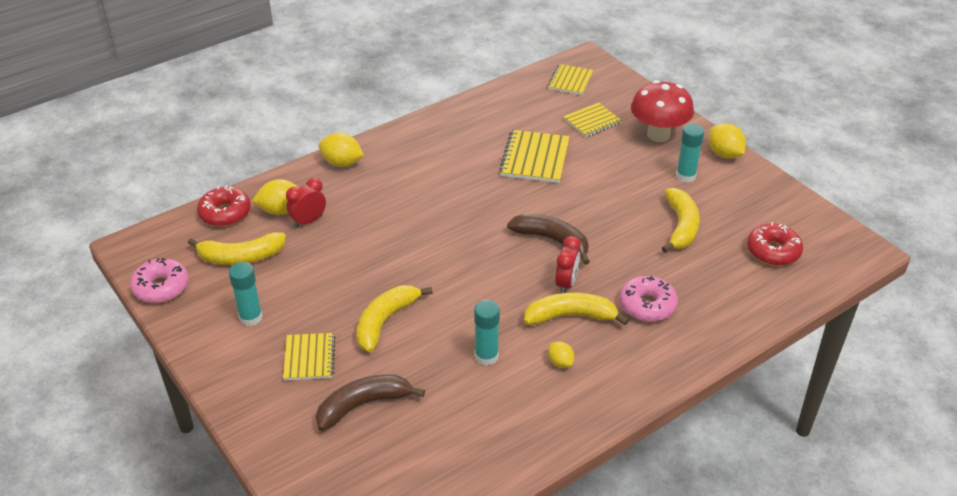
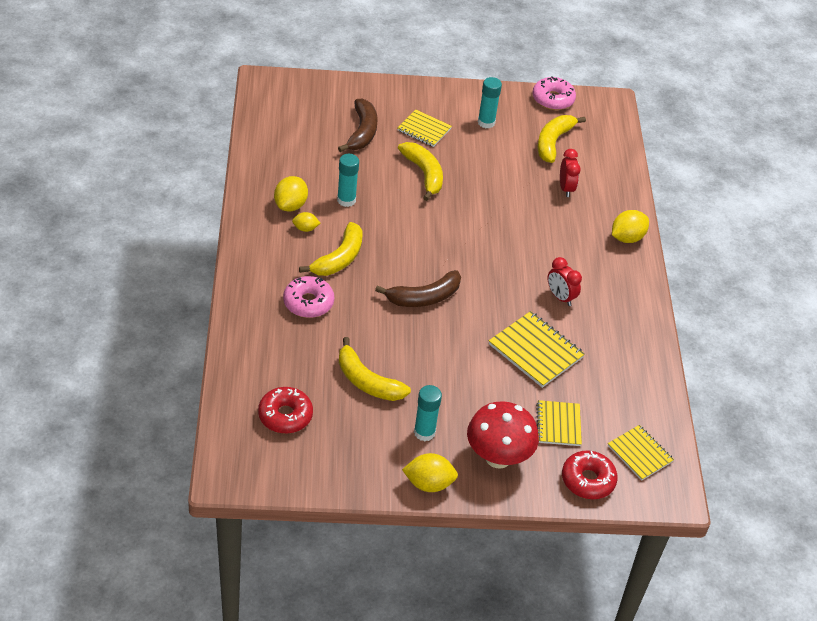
camera: 120 degrees right, 5 degrees up
(225, 213) = (612, 155): red donut -> red donut (588, 480)
(281, 210) = (591, 181): yellow lemon -> yellow lemon (290, 205)
(566, 284) = (372, 276): red clock -> red clock (560, 297)

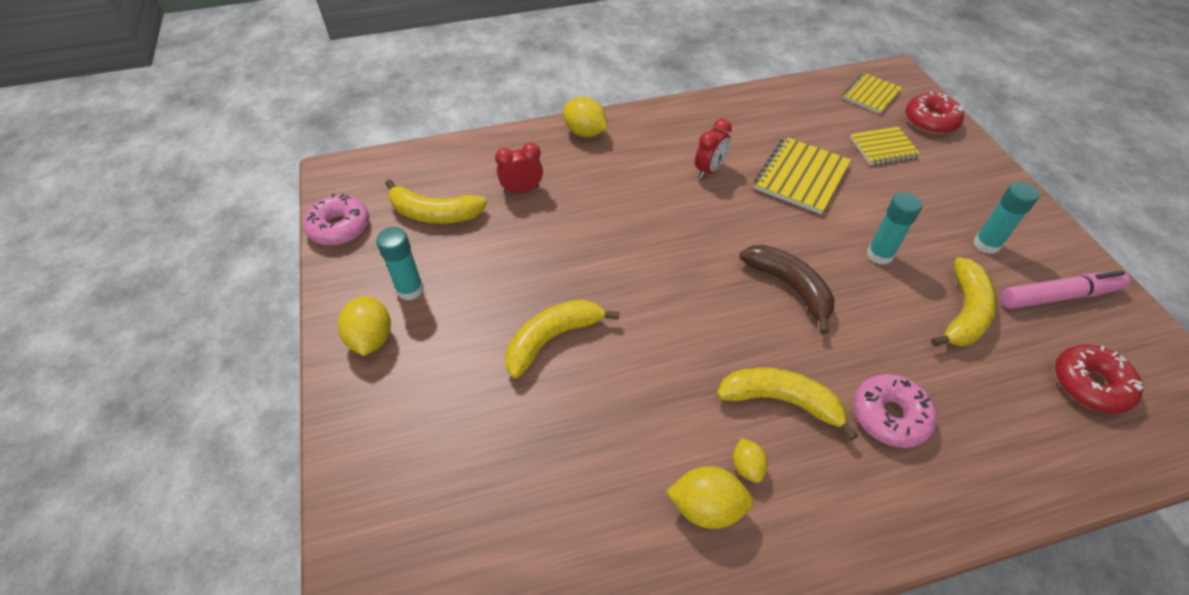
camera: 100 degrees left, 5 degrees up
(346, 200) = (654, 426): turquoise glue stick -> turquoise glue stick (879, 255)
(360, 446) = (1058, 296): none -> pink marker
(362, 132) = (480, 448): brown banana -> none
(424, 129) = (448, 361): yellow notebook -> none
(428, 484) = (1045, 227): yellow lemon -> yellow lemon (371, 338)
(498, 457) = (962, 182): red mushroom -> none

